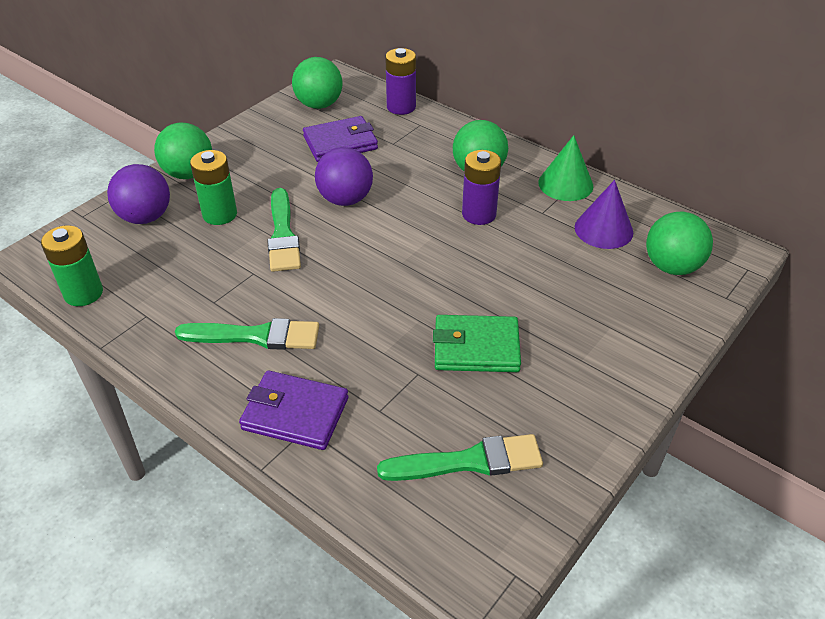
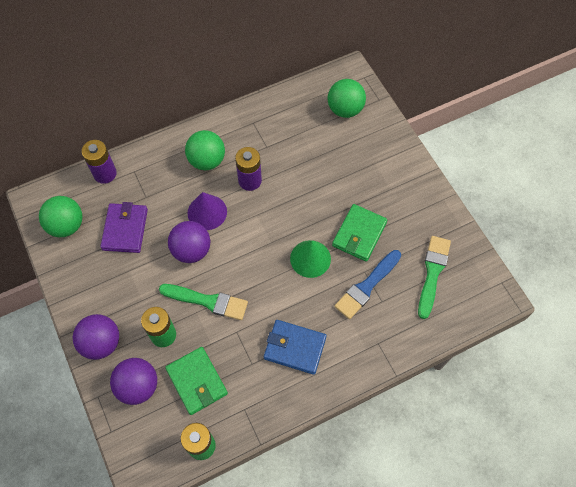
camera: 65 degrees left, 20 degrees up
(169, 261) = (197, 381): none -> green wallet
(188, 173) = (101, 343): green ball -> purple ball
(255, 336) = (295, 348): green brush -> blue wallet
(295, 414) = (365, 345): purple wallet -> none
(395, 384) = (367, 286): none -> blue brush
(565, 184) = (247, 121): green cone -> green cone (310, 258)
(603, 229) = (298, 124): purple cone -> purple cone (207, 212)

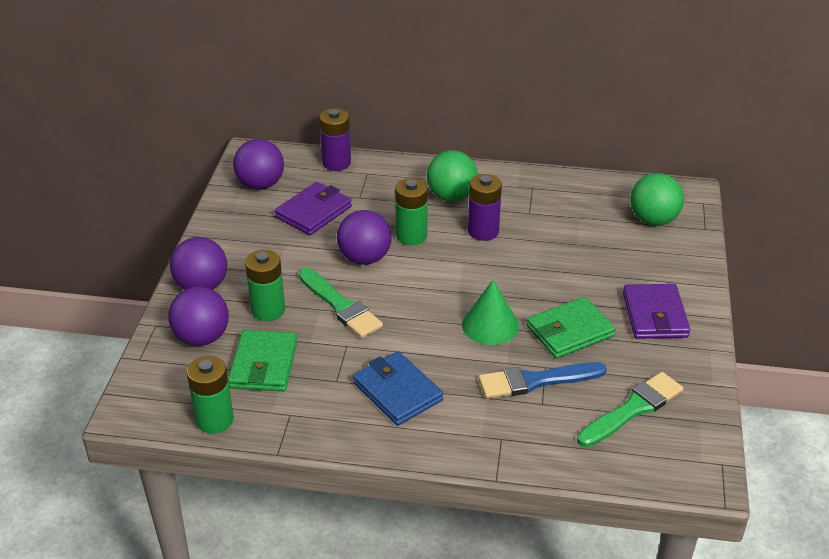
camera: 35 degrees right, 25 degrees down
(66, 225) = (260, 184): green ball -> purple ball
(207, 212) = (411, 236): purple cone -> green battery
(397, 191) = (655, 315): none -> purple wallet

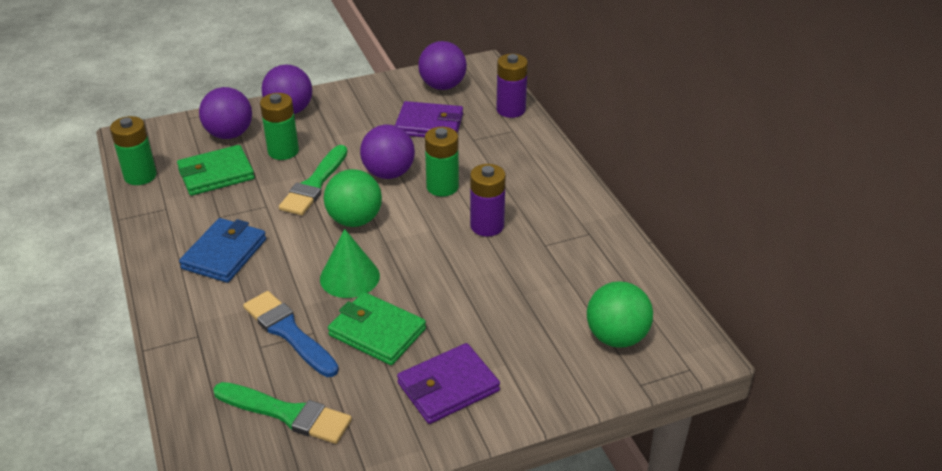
camera: 60 degrees right, 0 degrees up
(451, 196) = (524, 188): green ball -> green ball (355, 220)

